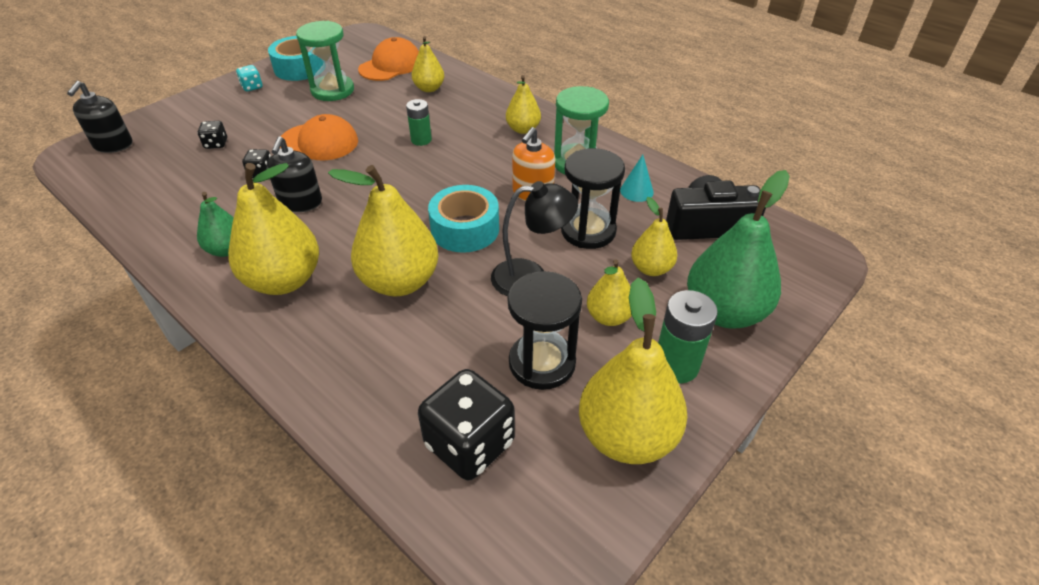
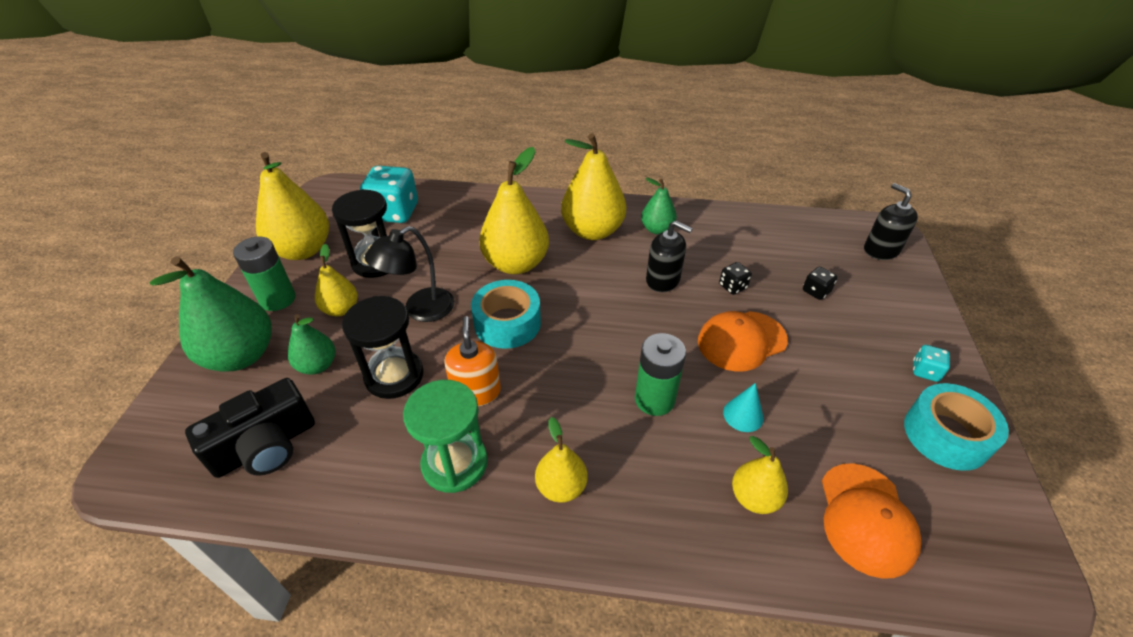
camera: 145 degrees right, 0 degrees up
(301, 202) = (663, 280): black soap dispenser -> black soap dispenser turned 150 degrees clockwise
(332, 90) = (846, 419): green hourglass -> none
(421, 140) = (654, 399): green battery -> green battery, size x1.53
(469, 444) = (394, 213): black dice -> turquoise dice
(636, 191) = (363, 455): turquoise cone -> turquoise cone (743, 415)
(651, 268) = (317, 365): yellow pear -> green pear

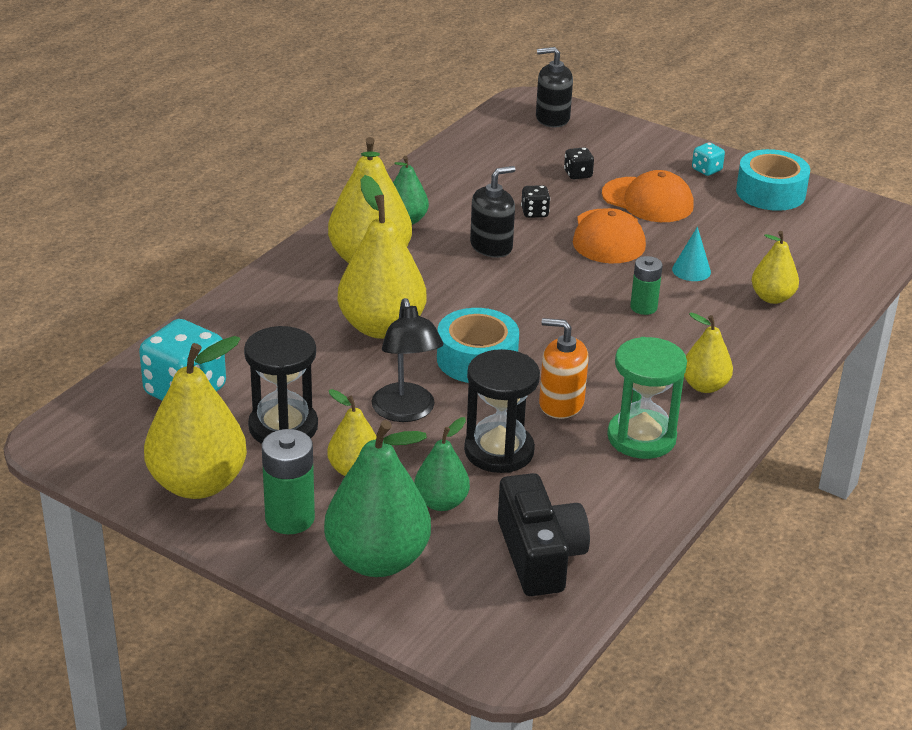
camera: 65 degrees left, 10 degrees down
(654, 399) = (643, 307): green battery -> green battery, size x0.65
(866, 519) = (818, 259): orange cap -> orange cap (648, 200)

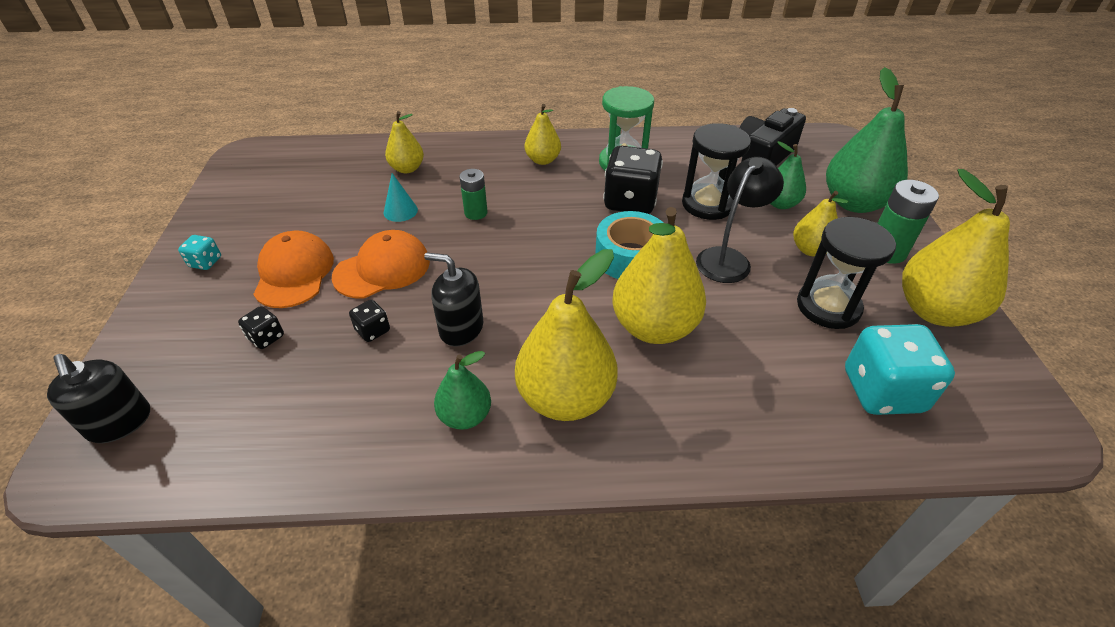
camera: 125 degrees left, 10 degrees up
(561, 403) = (630, 201): orange soap dispenser -> black dice
(770, 192) = (232, 216): turquoise tape -> none

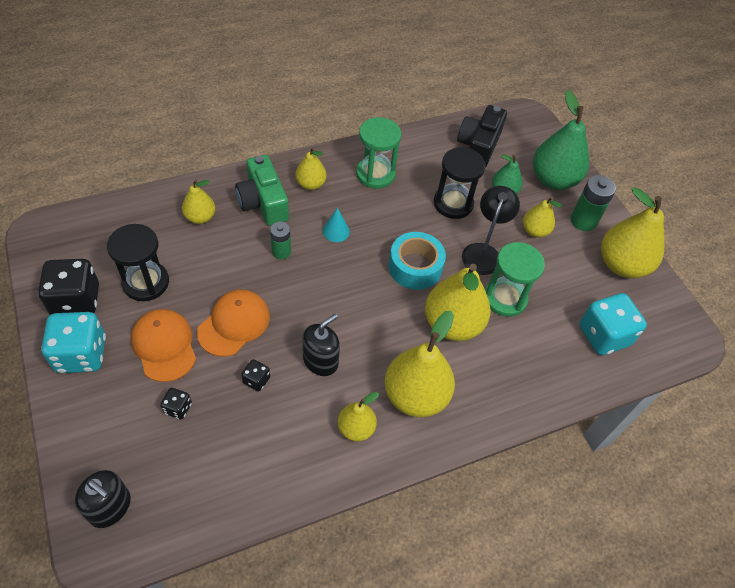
camera: 25 degrees left, 10 degrees up
(205, 262) = (81, 354): turquoise dice -> turquoise dice, size x2.16
(400, 211) = (218, 264): turquoise cone -> turquoise cone (336, 231)
(461, 328) = (320, 361): black soap dispenser -> black soap dispenser turned 135 degrees clockwise
(465, 416) = (356, 428): green pear -> yellow pear
(481, 167) = (263, 202): none -> green camera
(630, 201) = (396, 213): black dice -> black dice (76, 301)
(741, 314) = (505, 298): none -> green hourglass
(828, 307) = (558, 278): black hourglass -> black hourglass (146, 282)

